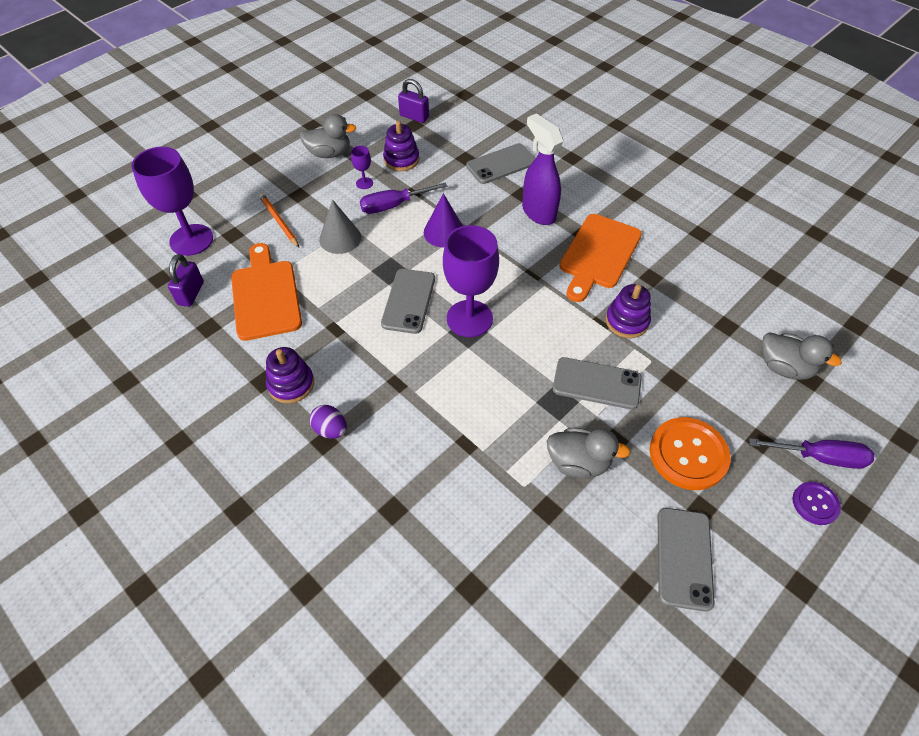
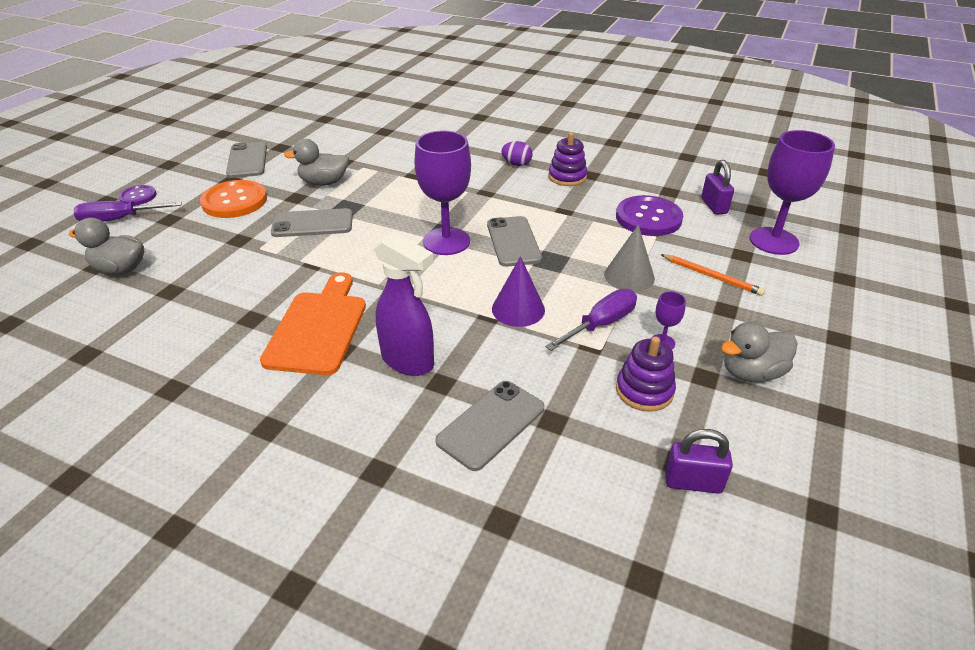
camera: 160 degrees right, 15 degrees down
(265, 296) = (648, 218): orange cutting board -> purple button
(627, 321) = (283, 272): purple stacking toy -> none

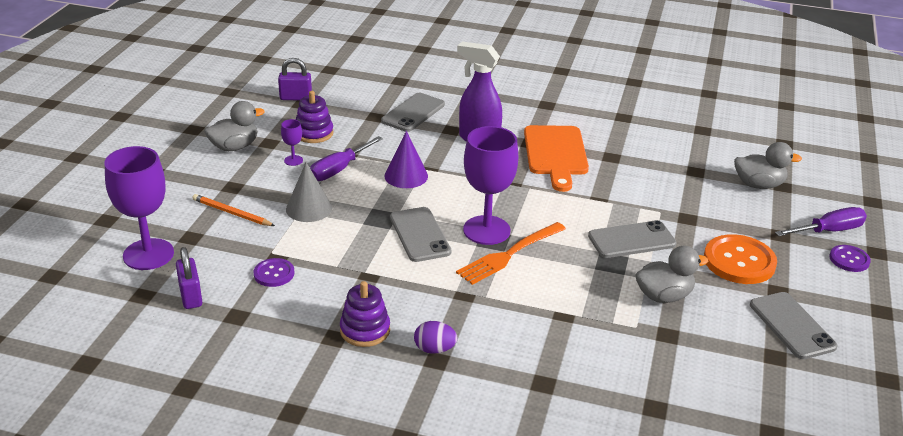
camera: 170 degrees right, 5 degrees down
(434, 219) = (509, 254): none -> orange fork
(648, 218) = (274, 274): purple button -> purple button, size x0.55

